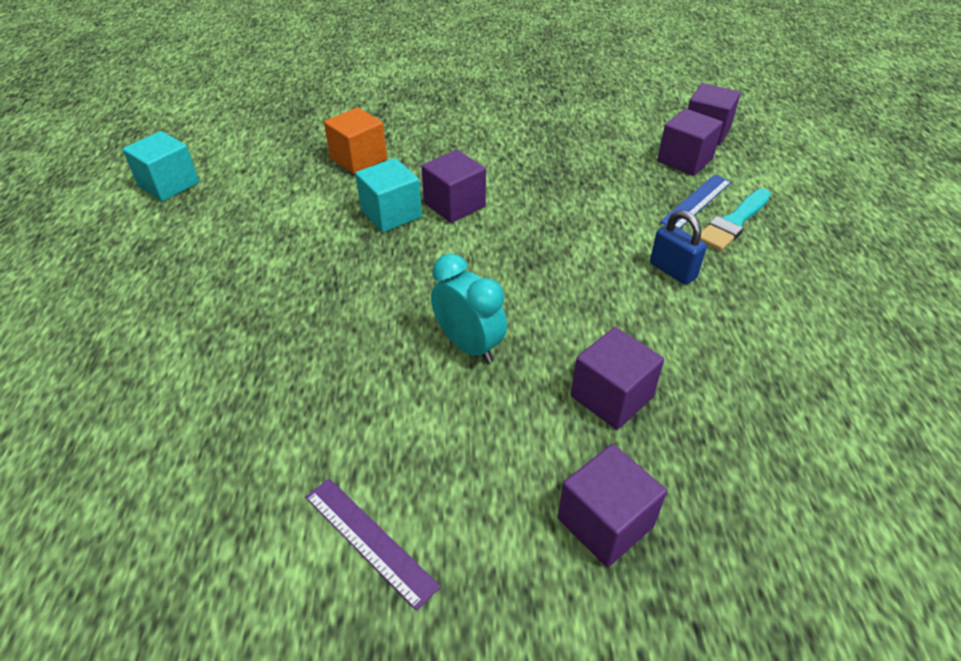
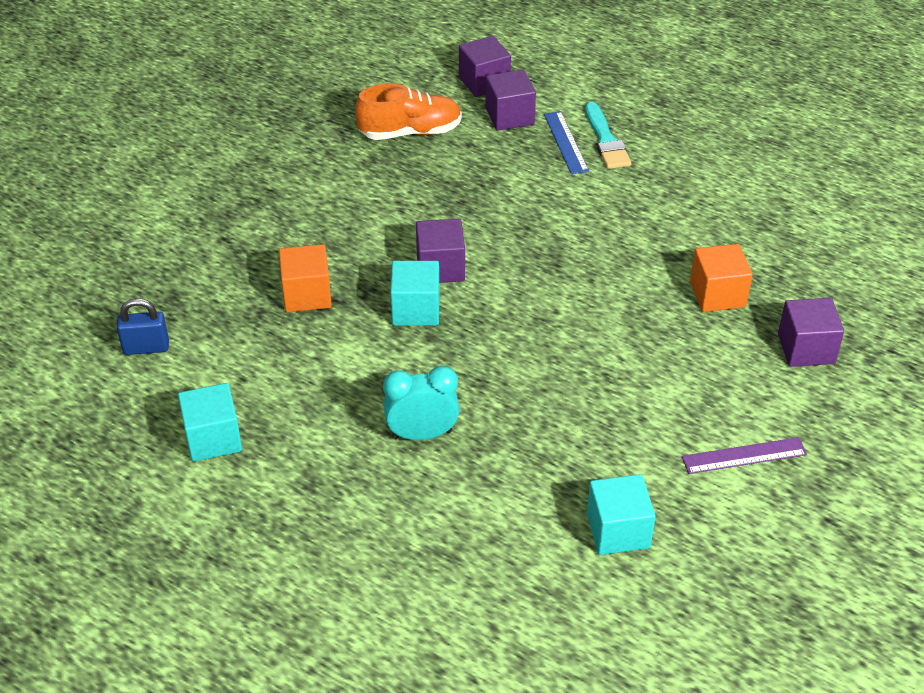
camera: 55 degrees left, 0 degrees up
(182, 473) = (618, 530): none -> turquoise cube
(469, 345) = (614, 337): turquoise clock -> turquoise clock (422, 434)
(596, 125) = (410, 132): none -> orange shoe
(611, 397) = (717, 294): purple cube -> orange cube
(672, 271) = (628, 199): blue padlock -> blue padlock (146, 348)

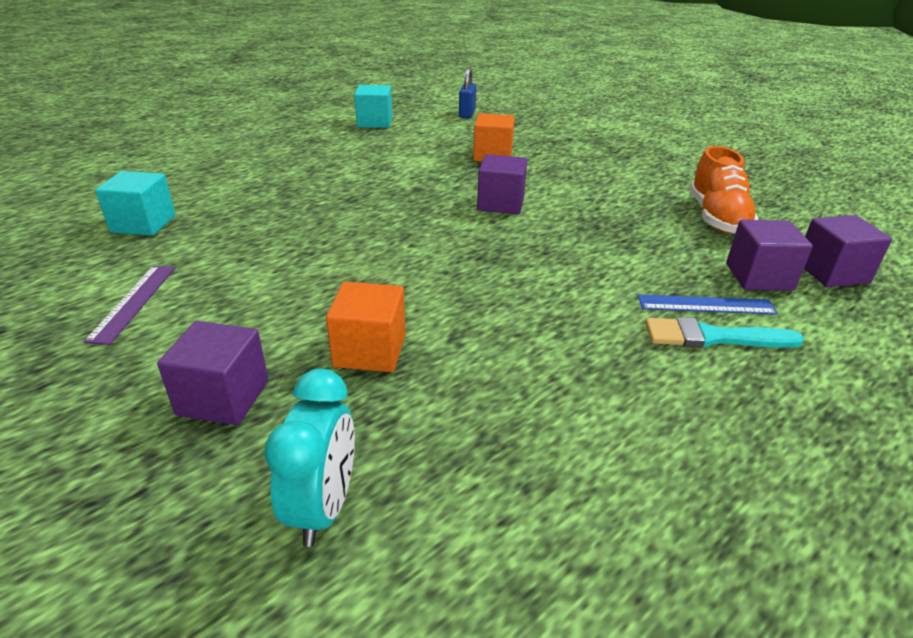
camera: 105 degrees right, 10 degrees down
(416, 309) = (453, 188): turquoise cube -> none
(422, 434) = (319, 173): turquoise clock -> turquoise clock (323, 507)

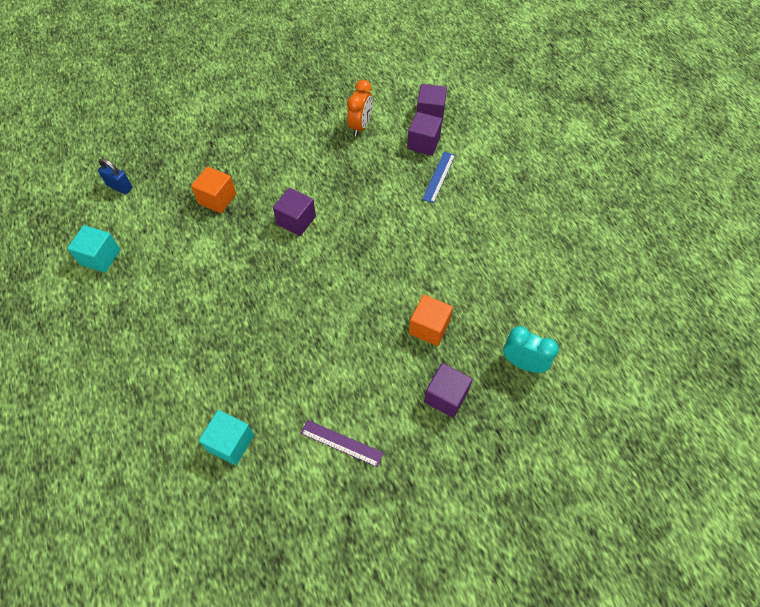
camera: 70 degrees left, 25 degrees up
(713, 337) = (463, 188): turquoise brush -> none
(717, 218) = (360, 126): orange shoe -> orange clock

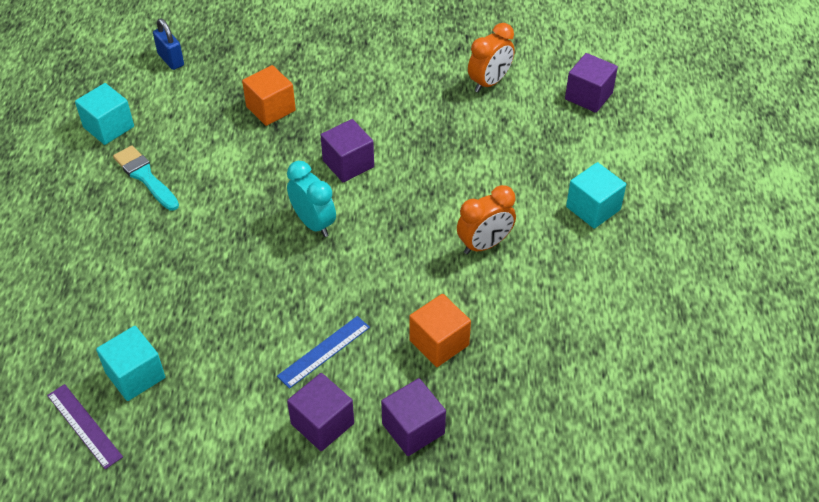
camera: 25 degrees right, 10 degrees down
(151, 286) = (145, 177): none -> turquoise brush
(341, 443) = (258, 428): purple ruler -> purple ruler (84, 426)
(420, 245) = (484, 245): none -> orange clock
(423, 143) = (559, 128): purple cube -> purple cube (322, 423)
(439, 177) = (555, 174): blue ruler -> blue ruler (324, 351)
(475, 192) = (593, 208): none -> turquoise cube
(523, 363) = (535, 430): turquoise clock -> turquoise clock (313, 223)

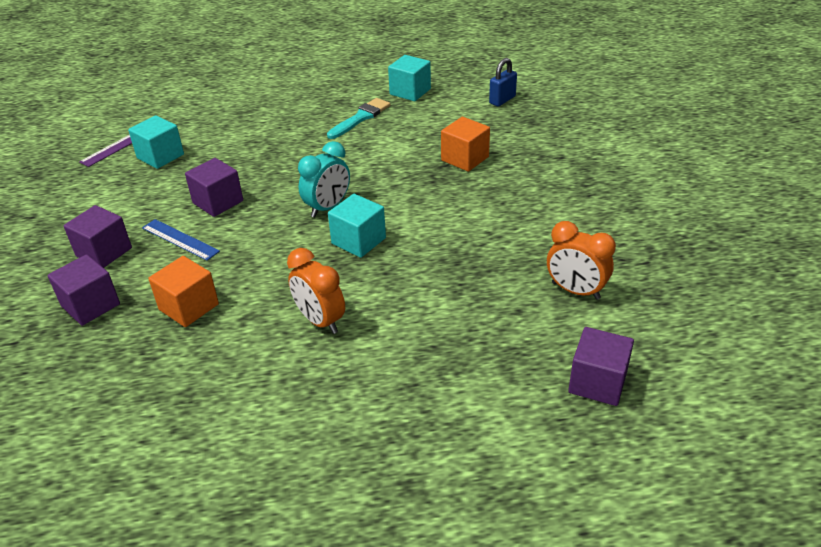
camera: 80 degrees right, 10 degrees down
(348, 164) = (409, 214): purple cube -> purple cube (218, 202)
(593, 208) = (395, 406): turquoise cube -> turquoise cube (358, 241)

